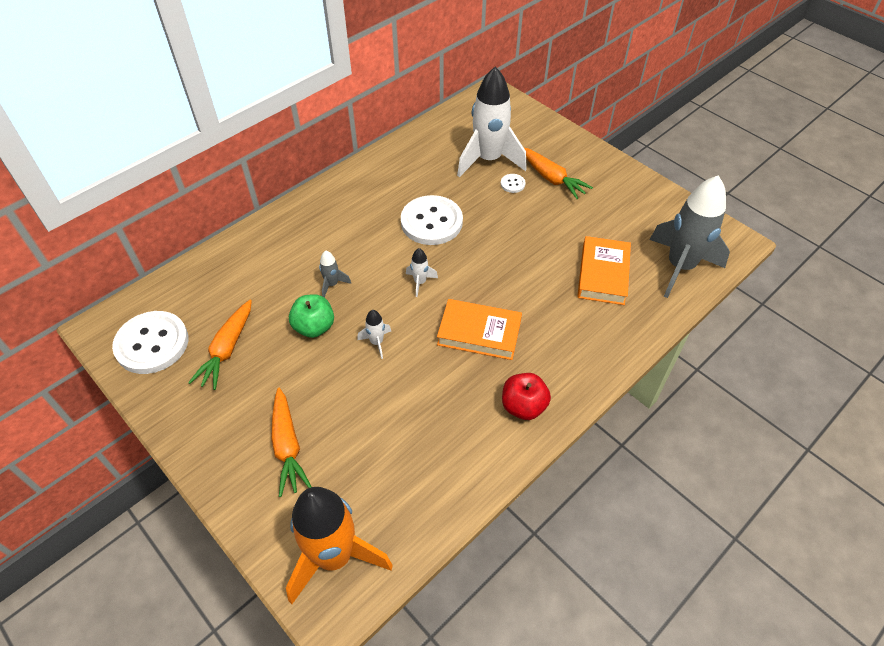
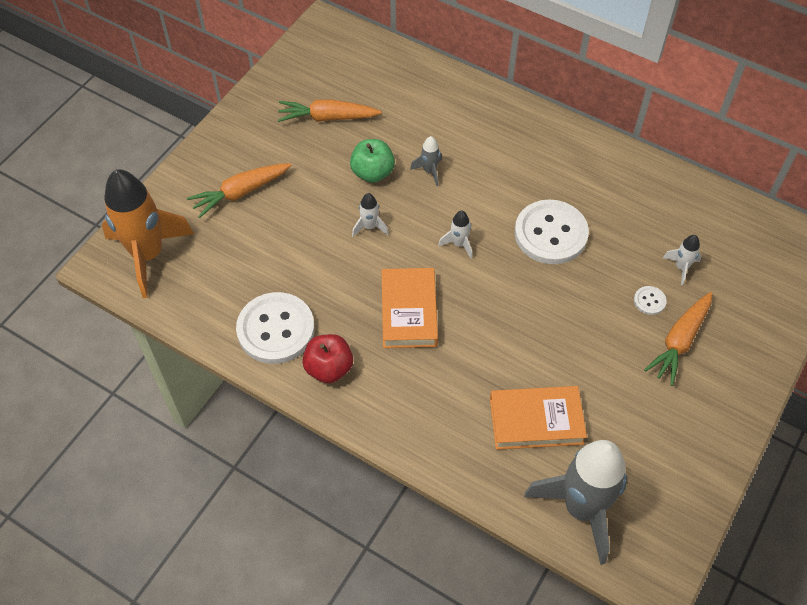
camera: 75 degrees right, 5 degrees up
(152, 344) = (318, 65): white button -> white button (276, 329)
(488, 160) = (681, 267): white rocket -> white rocket, size x0.42

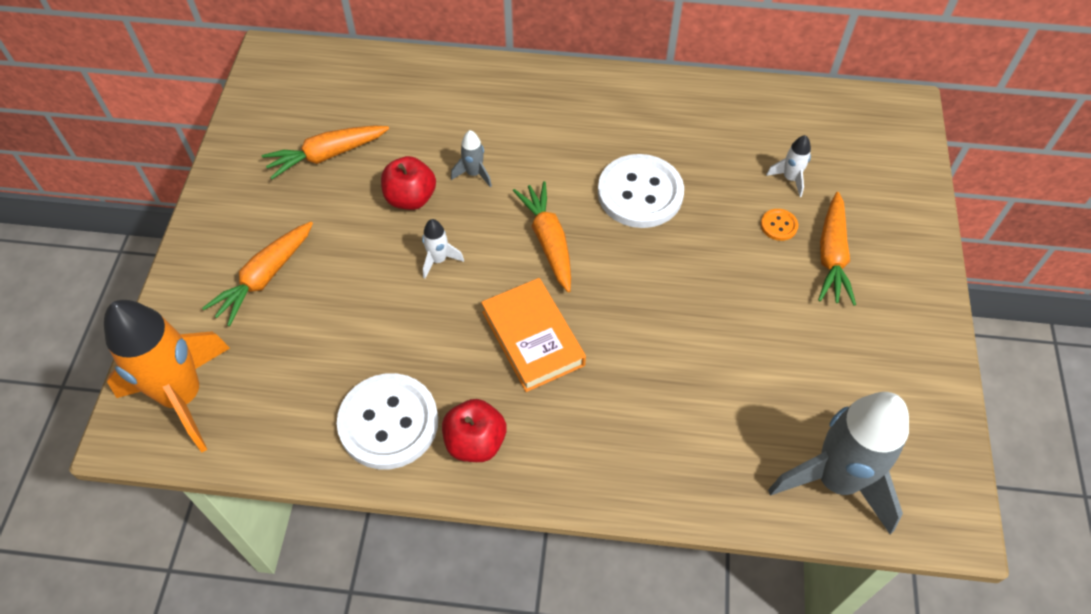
camera: 25 degrees left, 0 degrees up
(372, 173) = (410, 198): green apple -> red apple
(459, 244) = (548, 241): white rocket -> orange carrot
(536, 420) = (736, 403): orange book -> none
(649, 301) = (778, 225): white button -> orange button

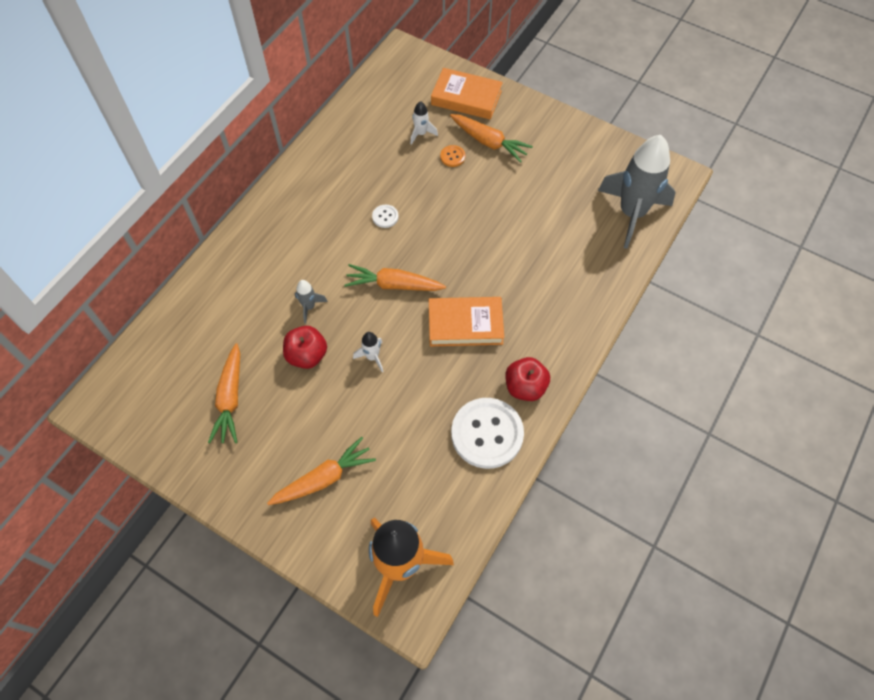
camera: 65 degrees left, 5 degrees up
(265, 277) = (323, 478): orange carrot -> orange carrot turned 90 degrees counterclockwise
(640, 193) = (385, 217): white button -> white button, size x0.42
(885, 203) = (466, 98): none -> orange book

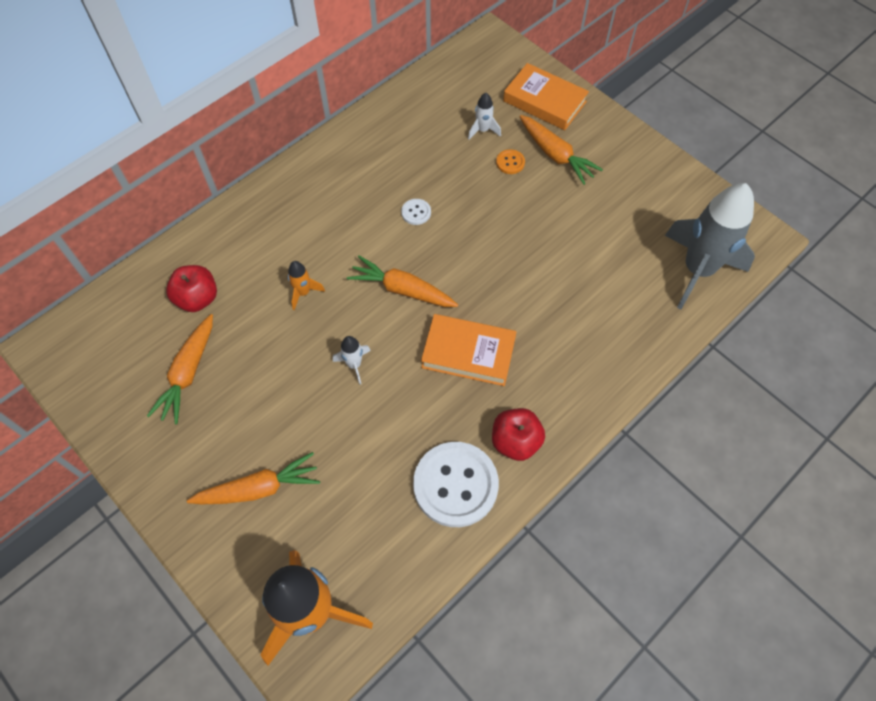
camera: 15 degrees right, 0 degrees up
(307, 355) = (284, 345): red apple -> red apple (197, 299)
(309, 307) = (303, 292): grey rocket -> orange rocket

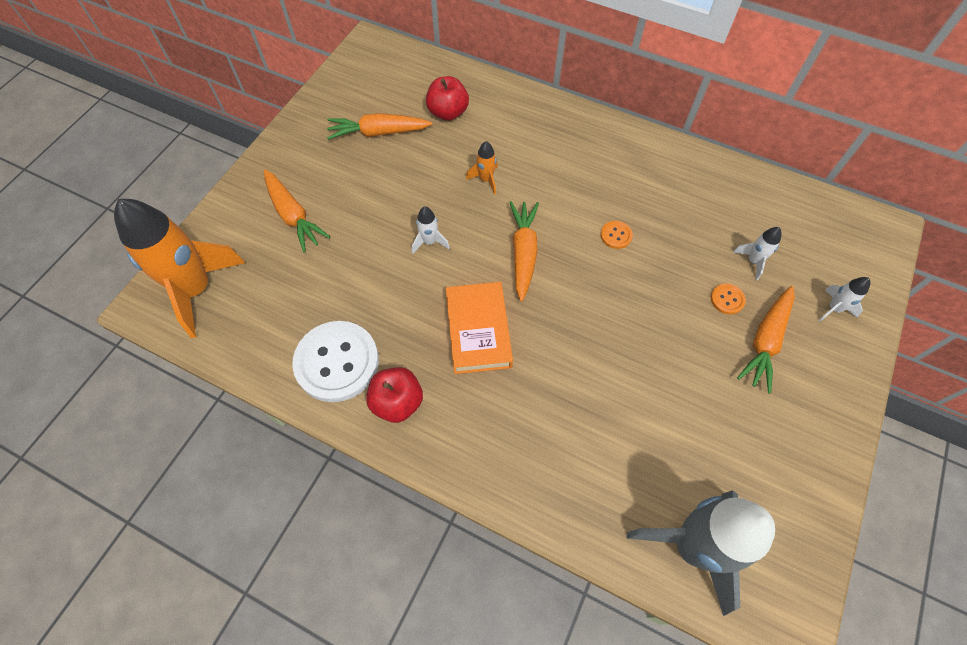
camera: 70 degrees right, 0 degrees up
(416, 212) = (616, 235): white button -> orange button
(544, 101) = (833, 309): orange book -> white rocket

